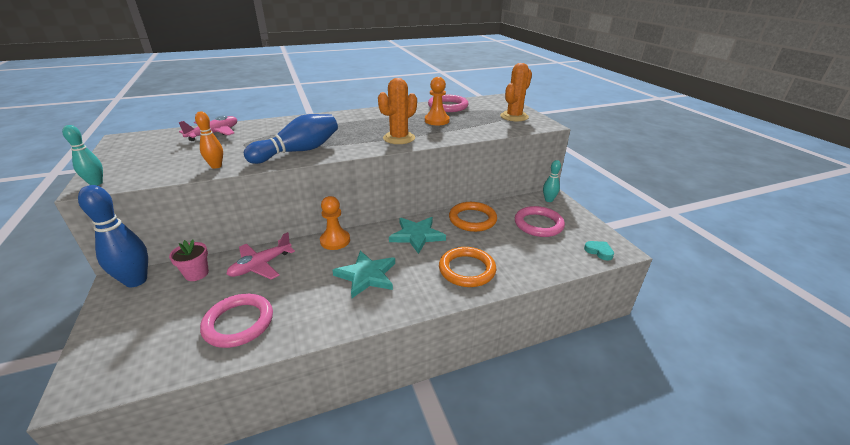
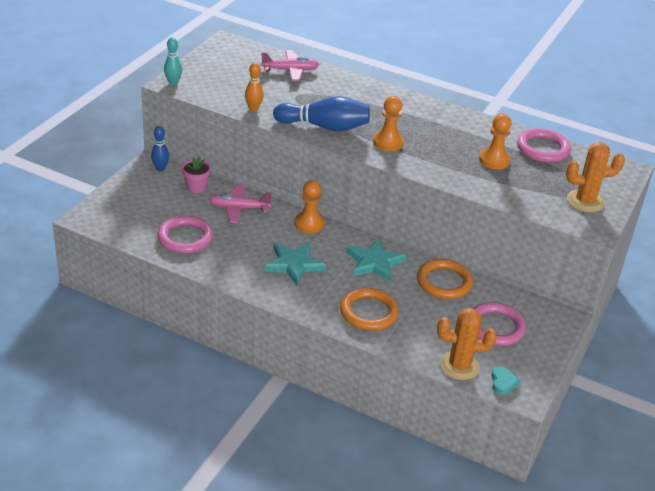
camera: 45 degrees right, 5 degrees up
(136, 281) = (160, 169): blue bowling pin -> blue bowling pin, size x0.55
(360, 140) = (388, 142): none -> orange pawn
(399, 138) = (422, 160): orange cactus -> orange cactus (459, 366)
(548, 200) = (553, 317): turquoise bowling pin -> none

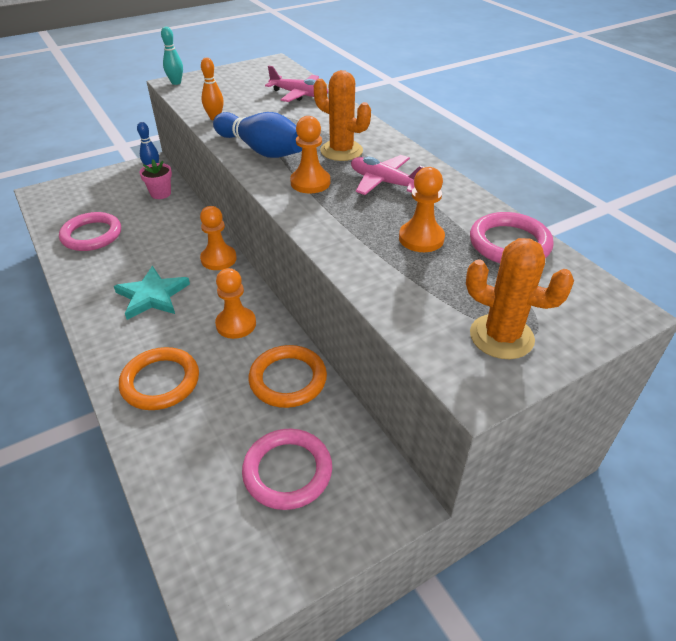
camera: 35 degrees right, 5 degrees up
(239, 208) = (172, 223): pink plane -> pink plane (384, 182)
(374, 262) = (236, 324): turquoise star -> orange pawn
(459, 366) = (181, 508): orange cactus -> orange cactus (341, 151)
(503, 382) = (208, 567): turquoise heart -> none

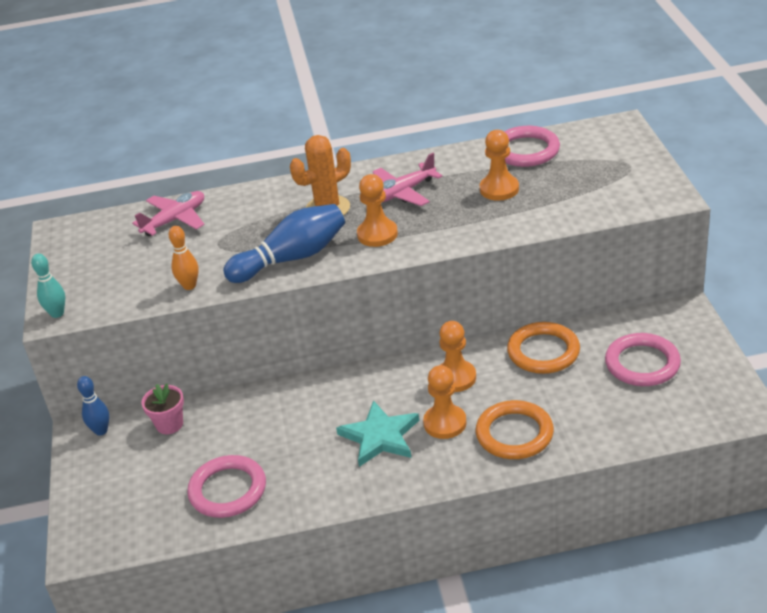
camera: 65 degrees left, 5 degrees down
(218, 259) = (341, 382): orange pawn -> orange pawn (445, 423)
(501, 337) = (628, 178): orange cactus -> none

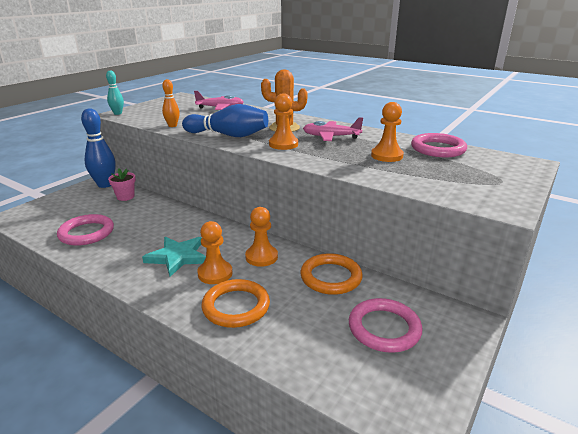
camera: 40 degrees right, 10 degrees down
(101, 431) = (105, 185): blue bowling pin -> blue bowling pin, size x1.83

